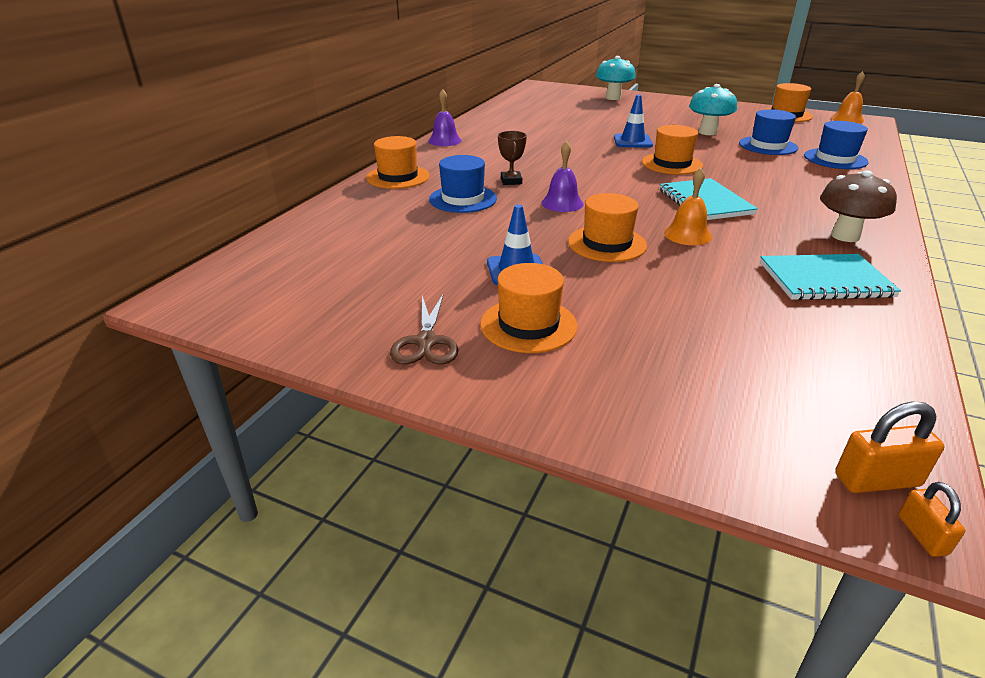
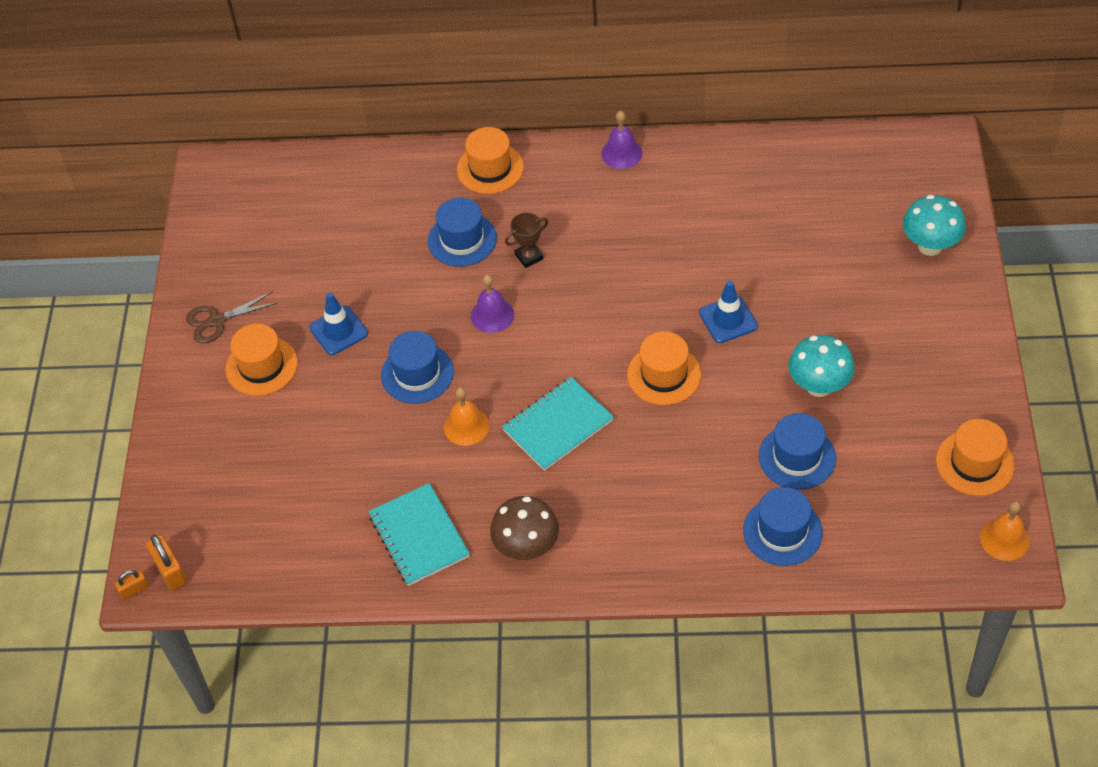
camera: 70 degrees right, 20 degrees up
(607, 244) = (417, 373): orange hat -> blue hat

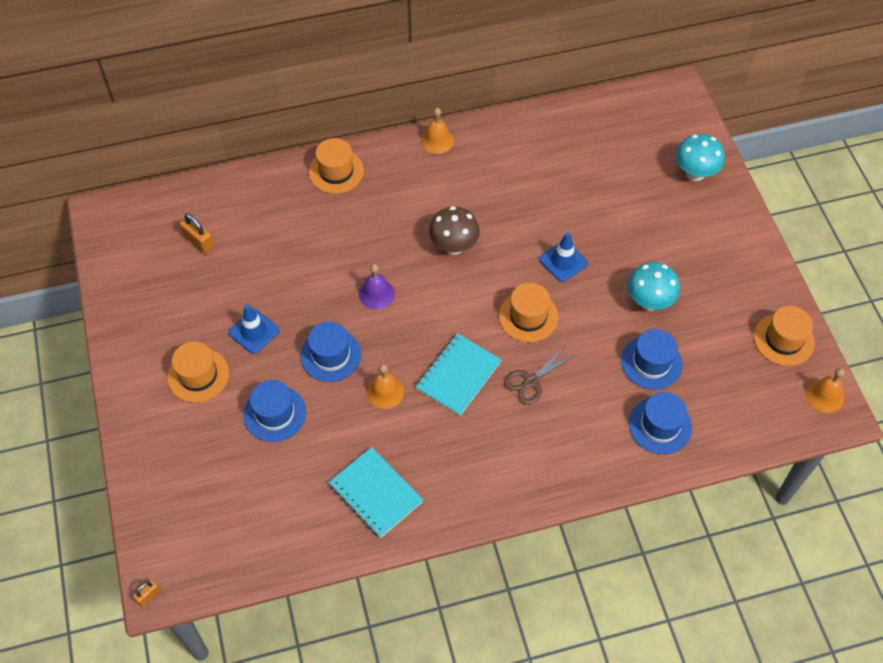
camera: 20 degrees left, 5 degrees up
(170, 571) = (175, 571): orange padlock -> orange padlock (199, 242)
(217, 321) = (148, 343): brown scissors -> brown scissors (531, 381)
(462, 239) = (332, 235): blue hat -> blue hat (274, 413)
(527, 548) = (466, 484): brown mushroom -> brown mushroom (454, 246)
(529, 257) = (390, 239): brown trophy -> none
(621, 153) = (437, 140): purple bell -> orange bell

